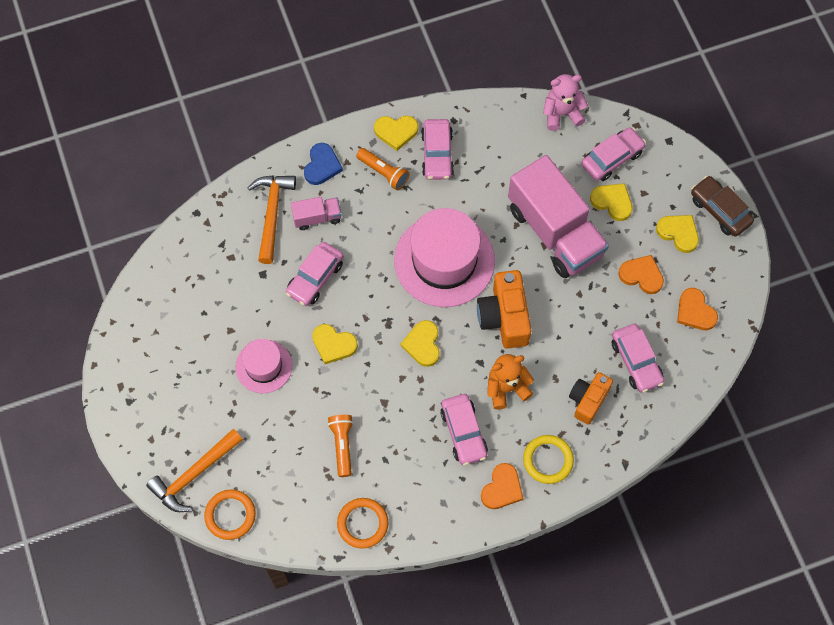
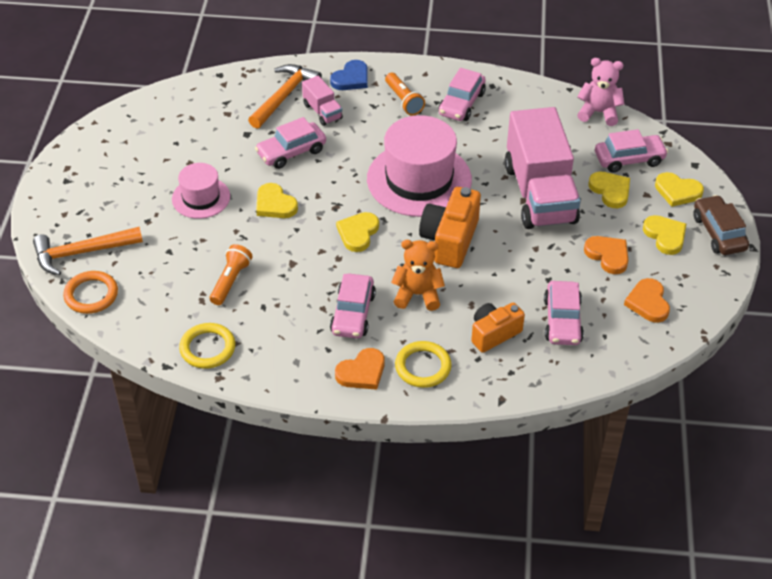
camera: 25 degrees right, 20 degrees down
(317, 217) = (322, 111): pink truck -> pink truck turned 45 degrees clockwise
(362, 524) = (207, 348): orange ring -> yellow ring
(396, 132) = (433, 77): yellow heart -> yellow heart (677, 191)

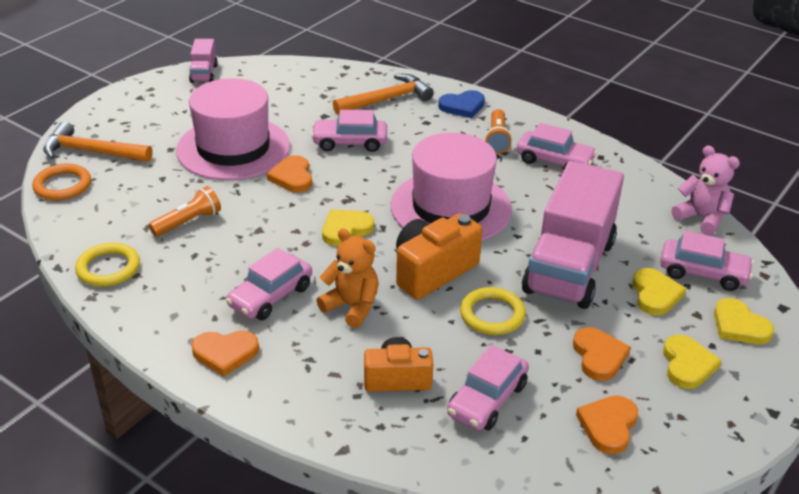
camera: 30 degrees right, 10 degrees down
(201, 198) = (233, 148): pink hat -> pink hat, size x1.83
(275, 204) = (292, 177): yellow heart -> orange heart
(322, 111) = (410, 122): pink truck -> pink truck (204, 74)
(423, 367) = (291, 376): yellow ring -> yellow ring (492, 314)
(461, 104) = (554, 161): pink car -> pink car turned 120 degrees counterclockwise
(718, 233) = (761, 389): brown car -> none

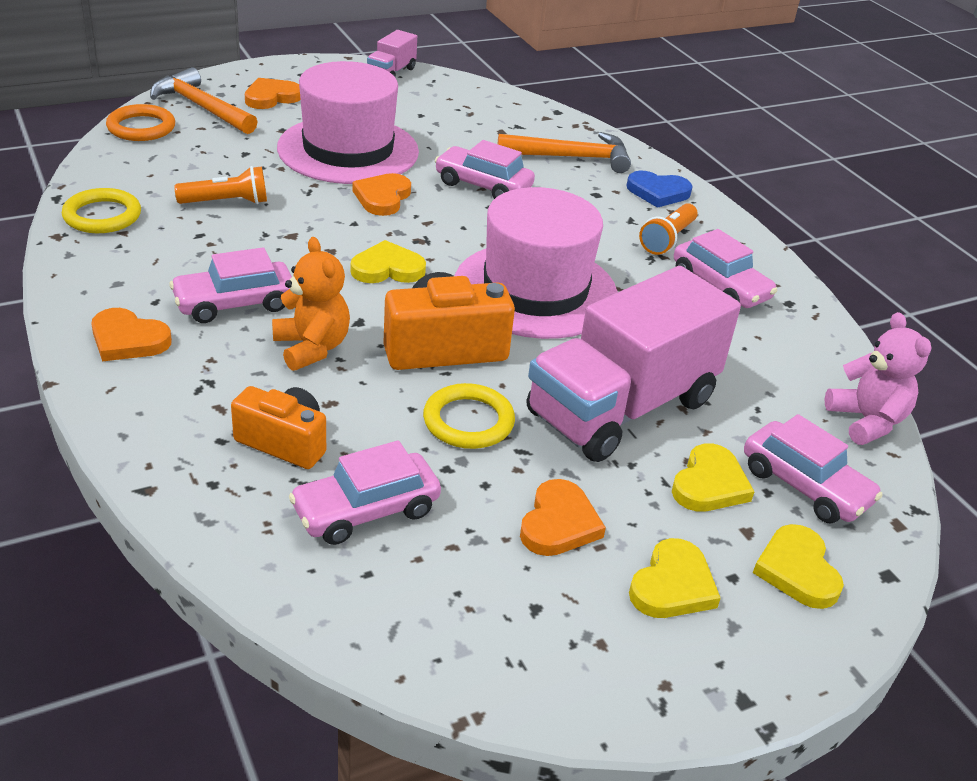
camera: 25 degrees right, 0 degrees up
(608, 426) = (489, 609): orange heart -> orange heart (271, 97)

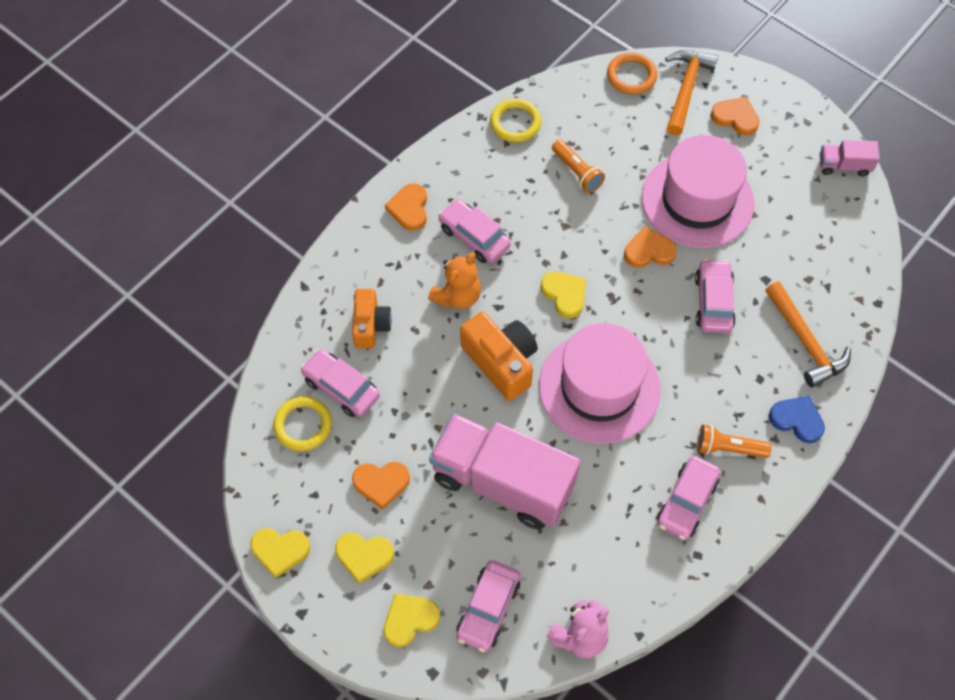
camera: 70 degrees right, 25 degrees up
(468, 421) = (440, 405): yellow ring -> yellow ring (303, 425)
(658, 192) = (797, 420): blue heart -> blue heart turned 135 degrees clockwise
(709, 484) = (458, 553): yellow heart -> yellow heart (280, 551)

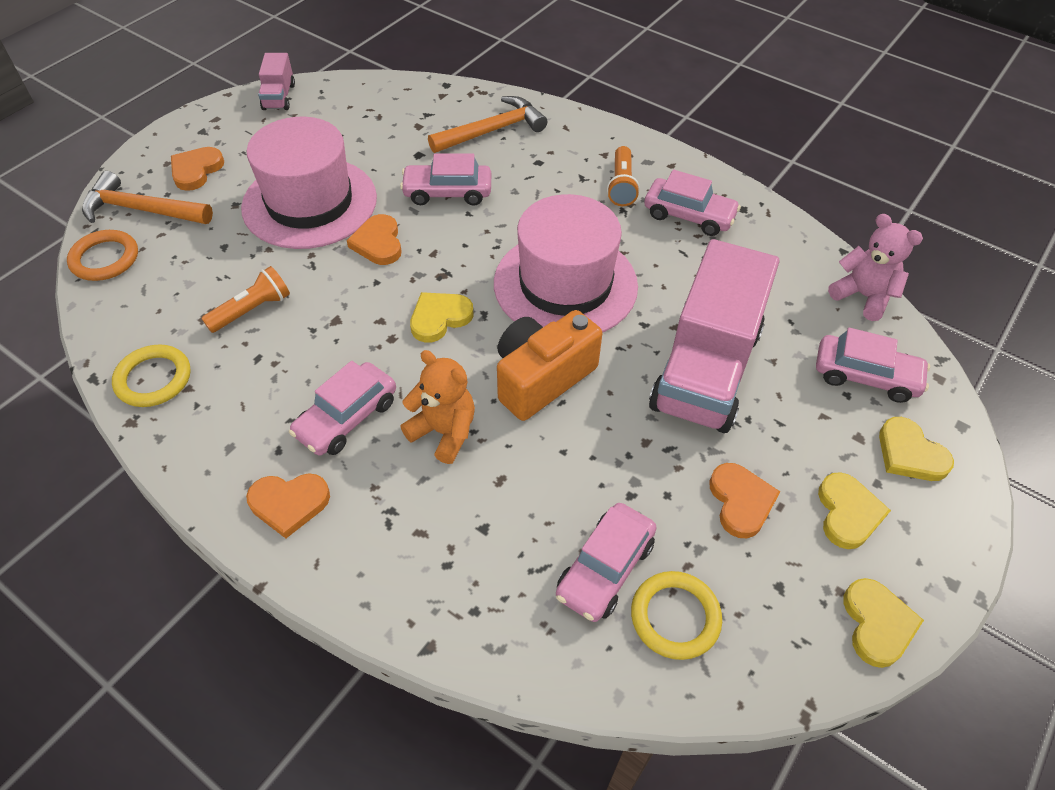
camera: 95 degrees left, 10 degrees down
(371, 325) = (496, 538): orange camera -> none
(797, 420) = (581, 139): blue heart -> none

